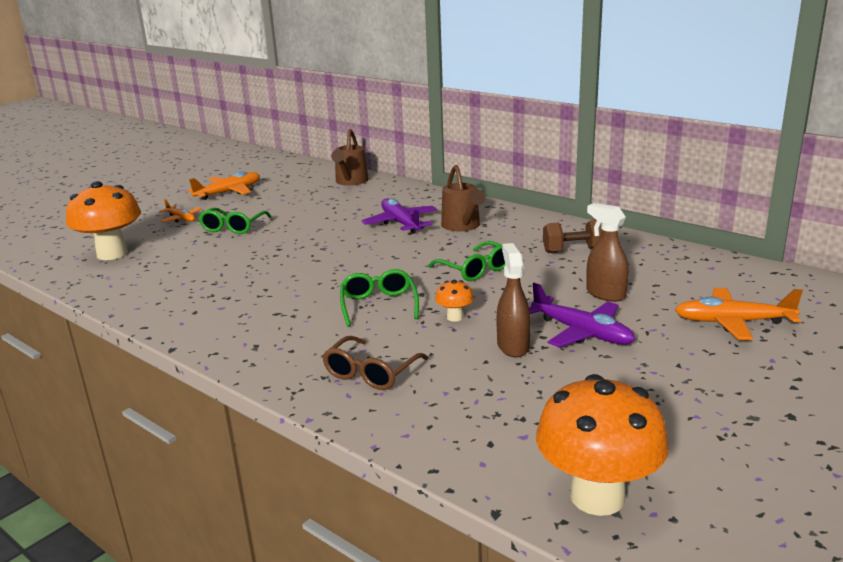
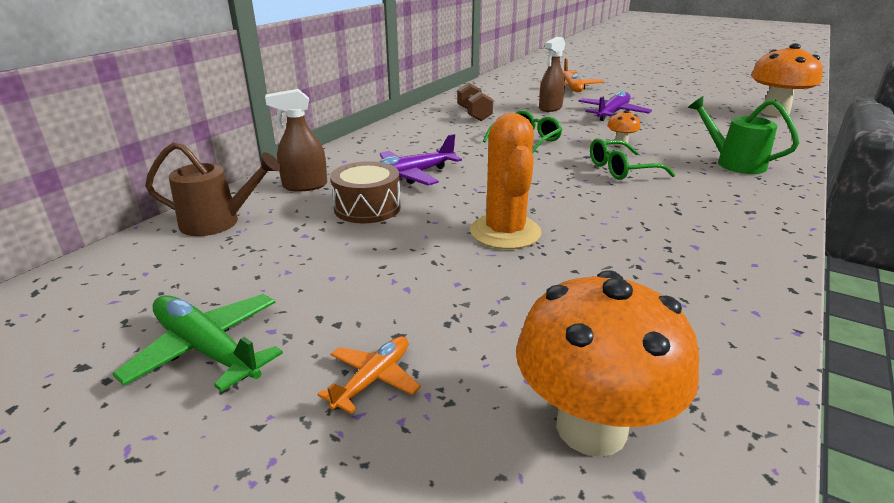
camera: 100 degrees left, 5 degrees up
(228, 192) = (207, 350): orange plane -> green plane
(233, 227) = (425, 296): green glasses -> none
(287, 249) = (505, 232): none -> orange cactus
(350, 213) = (367, 208): none -> brown drum
(371, 373) = (733, 163): brown glasses -> green watering can
(463, 226) = (419, 149): brown watering can -> none
(513, 346) = (648, 128): brown spray bottle -> brown spray bottle (304, 186)

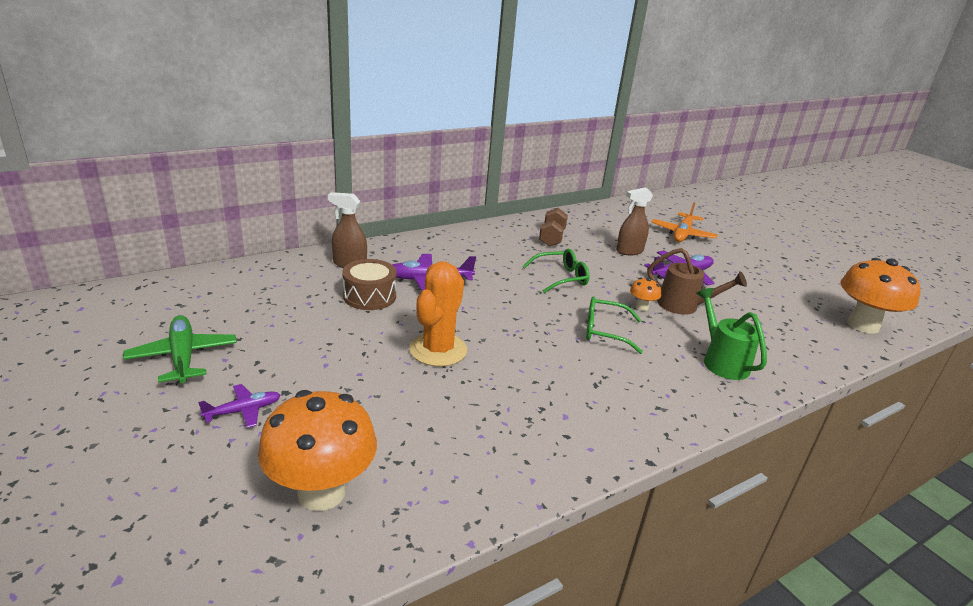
camera: 25 degrees right, 0 degrees up
(219, 222) = (269, 275): brown watering can -> brown watering can (684, 306)
(373, 379) = (243, 411): orange plane -> purple plane

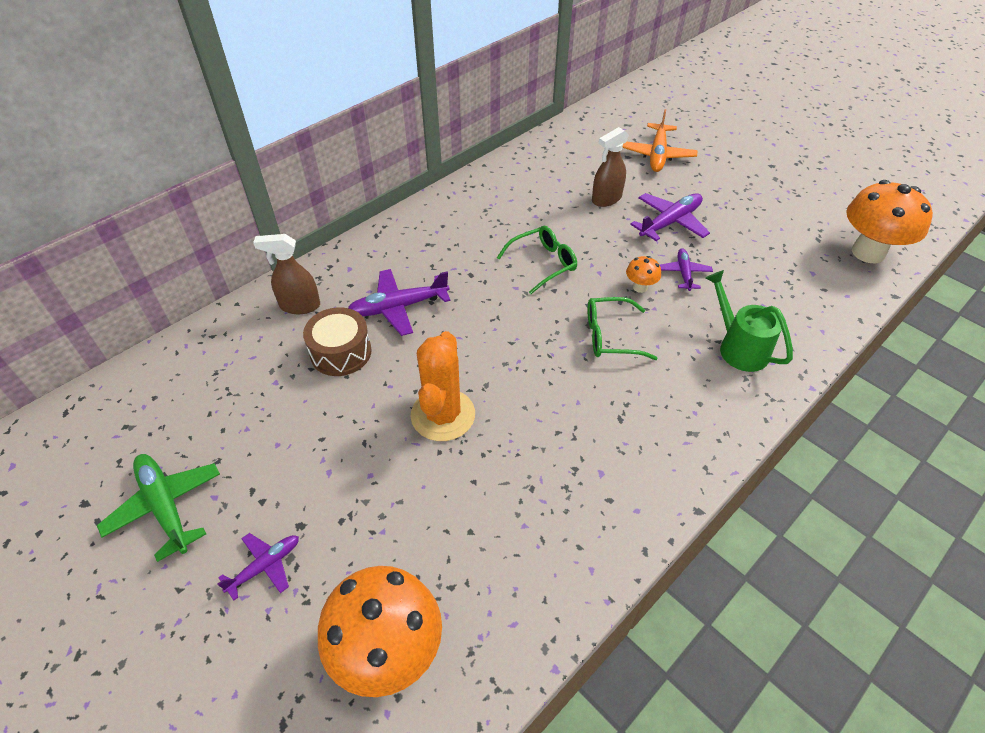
camera: 10 degrees left, 20 degrees up
(552, 238) = (516, 199): brown dumbbell -> none
(684, 306) = (683, 273): brown watering can -> purple plane

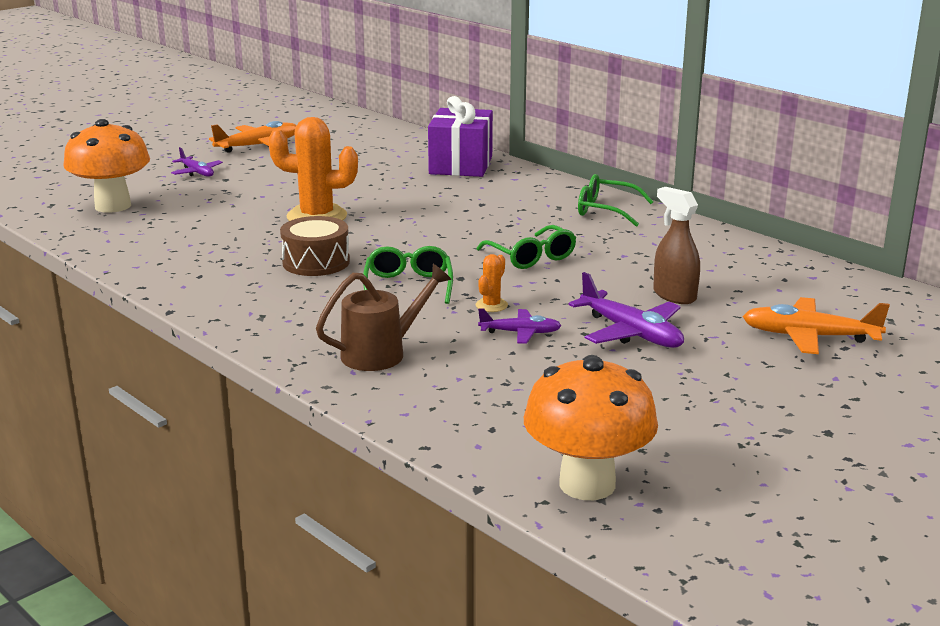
camera: 90 degrees right, 25 degrees down
(166, 507) = (258, 146): green plane -> orange plane
(299, 306) = (461, 165): brown spray bottle -> purple gift
(341, 352) = (399, 181): brown drum -> brown drum (316, 262)
(399, 307) = (458, 198): purple plane -> none
(439, 218) = (605, 210): none -> green glasses
(640, 287) = (491, 305): orange mushroom -> orange cactus
(738, 347) = (382, 353): green watering can -> brown watering can

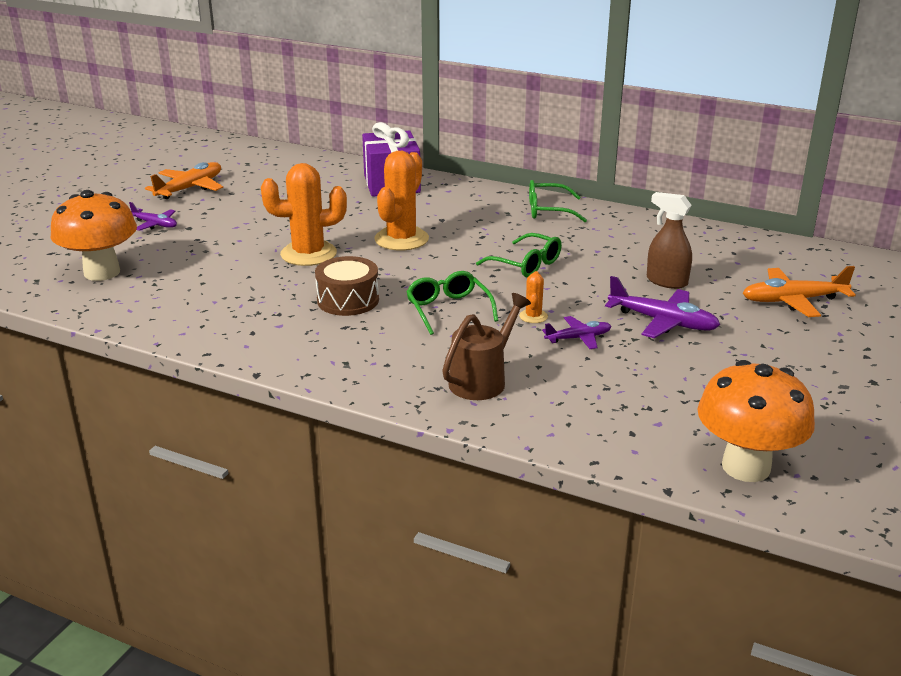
camera: 20 degrees left, 5 degrees up
(422, 216) = (401, 239): none -> orange cactus

